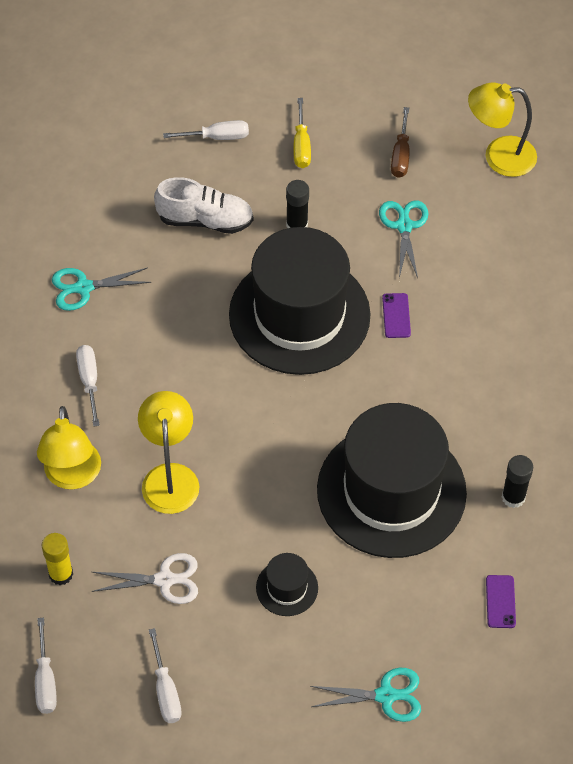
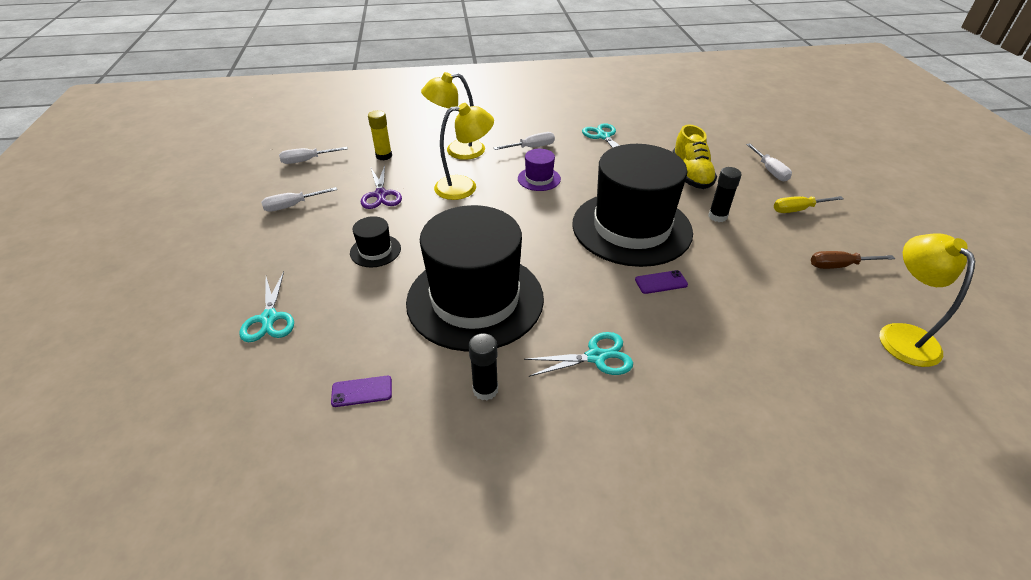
camera: 80 degrees right, 15 degrees down
(165, 580) = (381, 195): white scissors -> purple scissors
(173, 388) = (539, 179): none -> purple hat
(205, 220) = (691, 174): white shoe -> yellow shoe
(404, 226) = (762, 276): turquoise scissors -> turquoise scissors (596, 357)

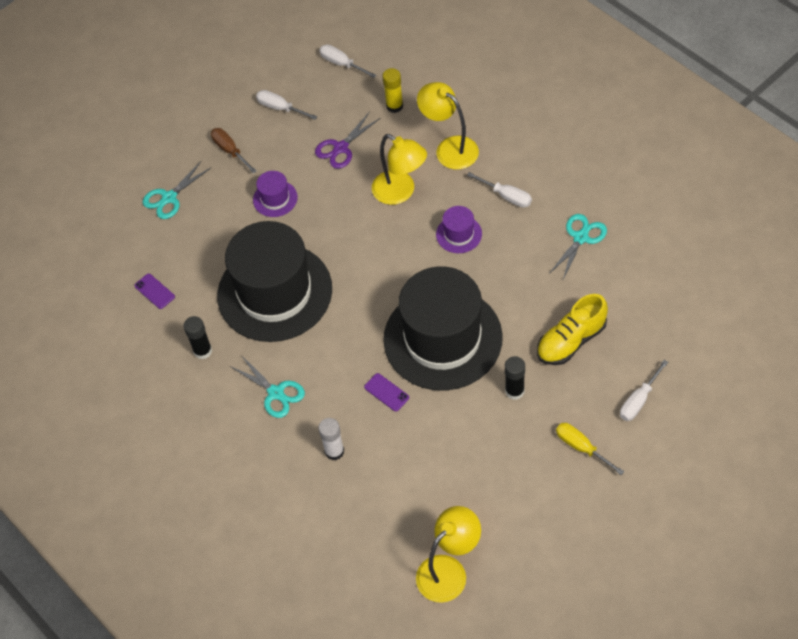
camera: 60 degrees right, 15 degrees up
(375, 251) = (275, 198): black hat -> purple hat
(705, 348) = (334, 451): none -> white glue stick
(839, 266) = (512, 505): brown screwdriver -> brown screwdriver (230, 151)

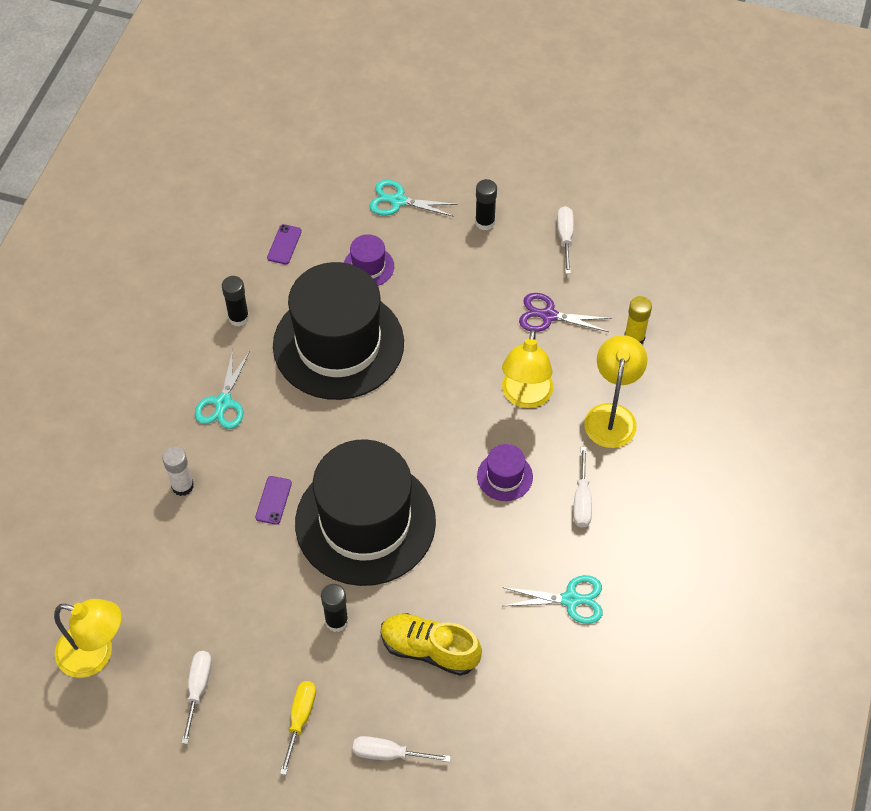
camera: 55 degrees right, 0 degrees up
(230, 151) = (485, 222): brown screwdriver -> black glue stick
(275, 198) = (450, 289): purple hat -> purple hat (368, 267)
(342, 64) = (658, 264): white screwdriver -> white screwdriver (198, 689)

